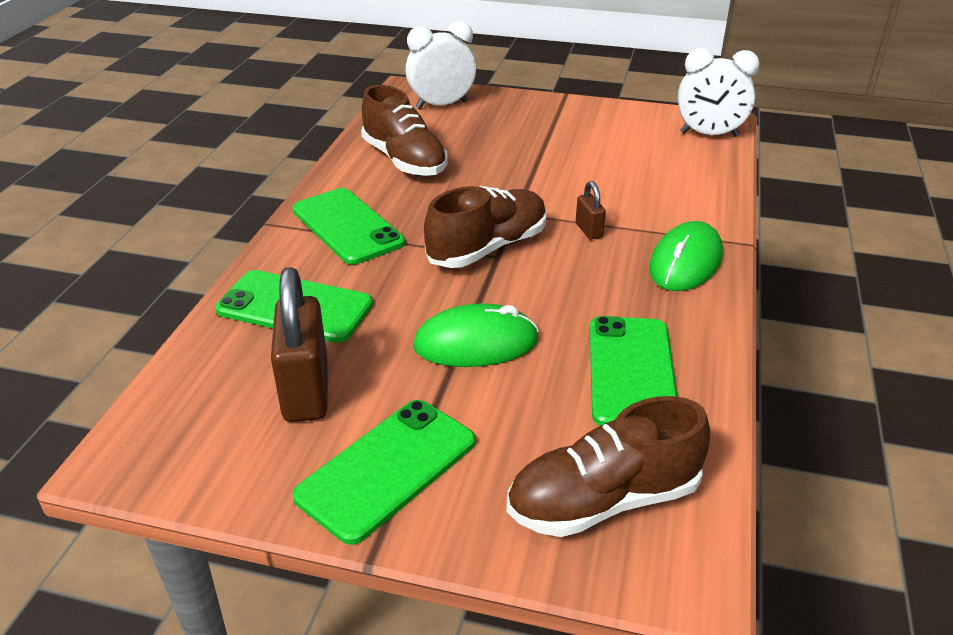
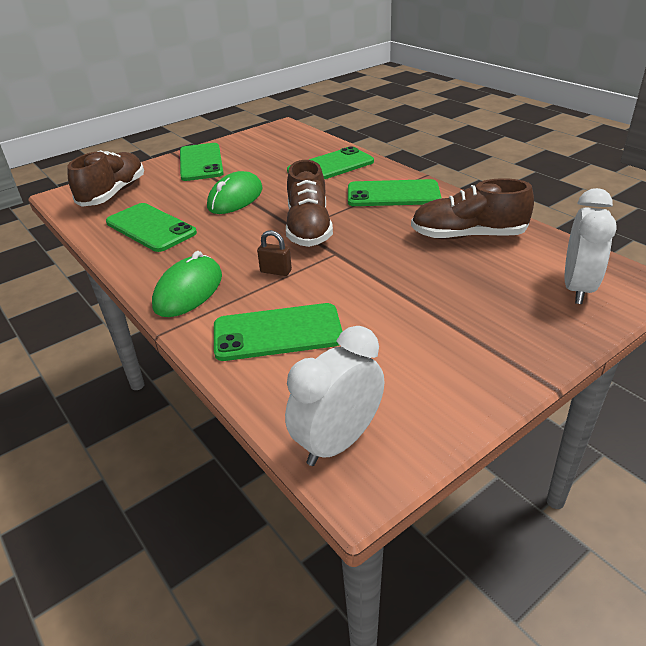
camera: 130 degrees right, 0 degrees up
(306, 391) = (267, 158): brown padlock -> none
(661, 192) = (277, 332): none -> green phone
(685, 262) = (188, 291): green mouse -> green mouse turned 45 degrees clockwise

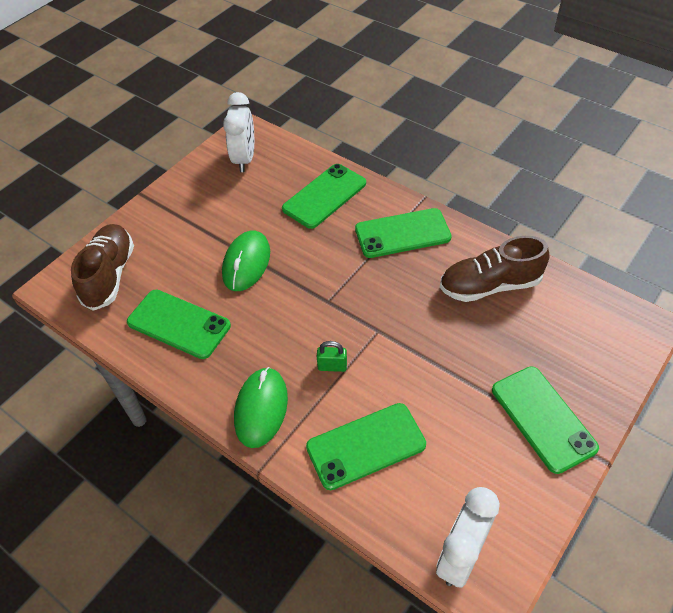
camera: 15 degrees left, 15 degrees up
(201, 162) = (182, 208): green phone -> green phone (542, 418)
(276, 271) = (332, 366): brown padlock -> green padlock
(309, 228) = (339, 299): brown shoe -> none
(577, 288) = (598, 340): white clock -> white clock (244, 159)

